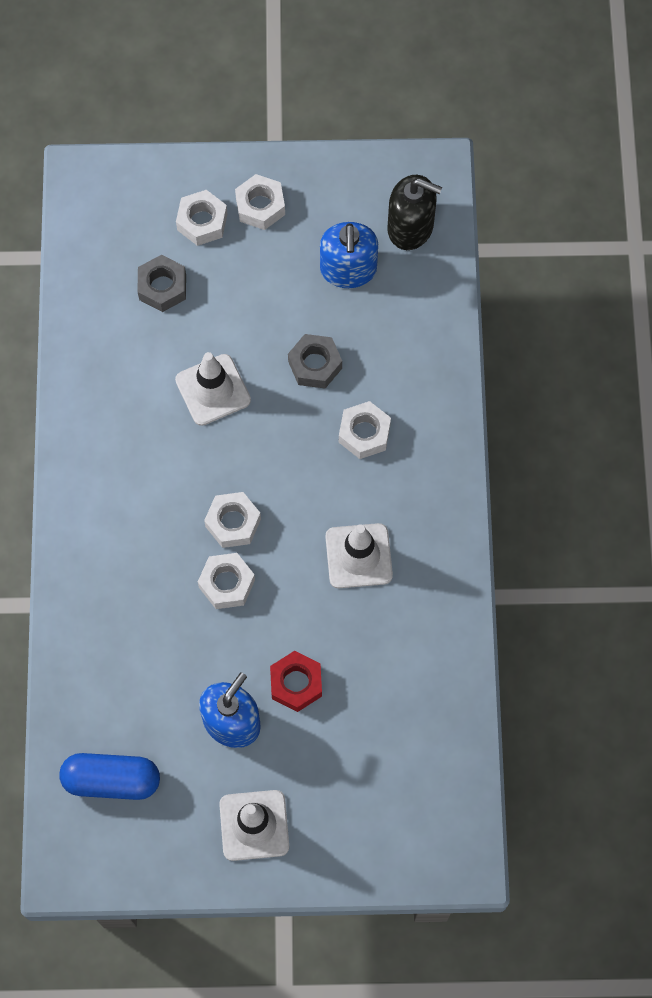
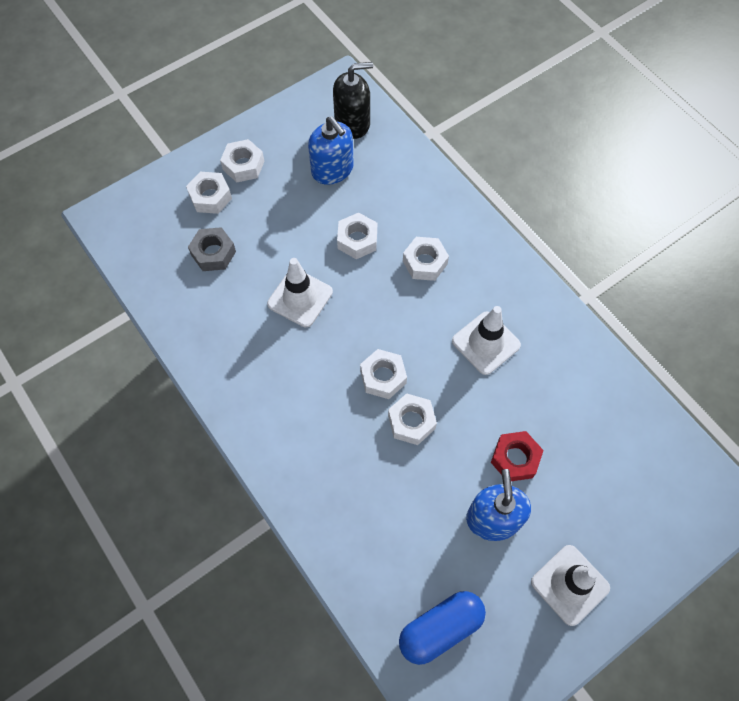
camera: 35 degrees left, 5 degrees down
(315, 365) = (357, 240): grey nut -> white nut

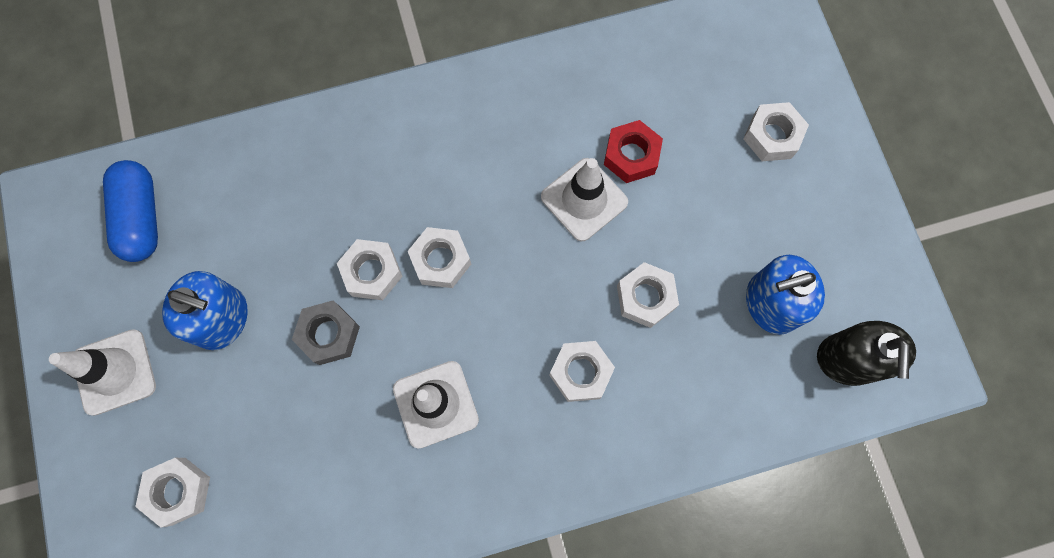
camera: 110 degrees right, 10 degrees up
(213, 253) = (683, 118): grey nut -> grey nut (329, 334)
(243, 165) = (812, 190): white nut -> white nut (178, 491)
(515, 458) = (276, 374): red nut -> red nut (631, 156)

